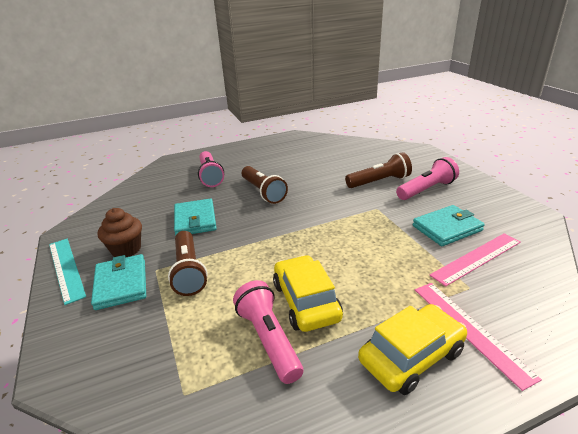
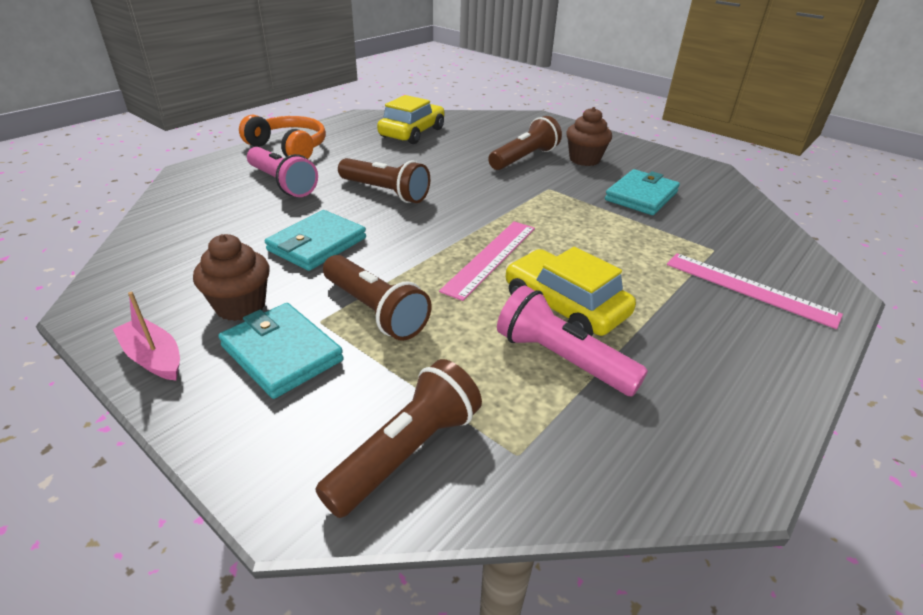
camera: 30 degrees left, 5 degrees up
(66, 269) = (154, 358): turquoise ruler -> pink boat
(128, 367) = (406, 452): none -> brown flashlight
(195, 220) = (317, 244): turquoise wallet -> turquoise wallet turned 75 degrees clockwise
(233, 153) = (289, 148): none -> orange headphones
(411, 356) = (722, 329): yellow car -> yellow car (412, 133)
(426, 189) = (584, 160): pink flashlight -> brown cupcake
(477, 258) = (695, 220): pink ruler -> pink ruler (491, 258)

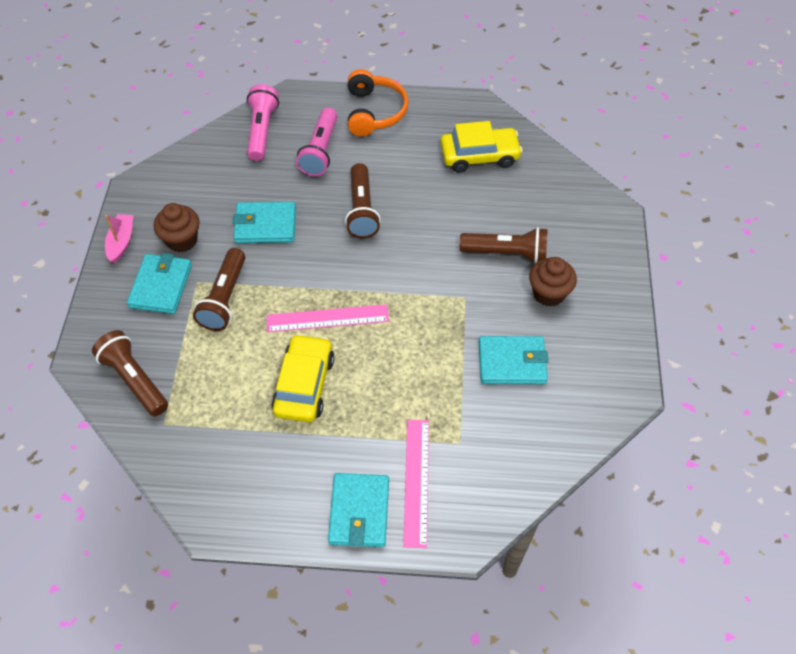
camera: 55 degrees right, 20 degrees up
(406, 452) = (134, 380): brown flashlight -> brown flashlight turned 135 degrees counterclockwise
(561, 359) = (250, 408): pink flashlight -> pink flashlight (262, 131)
(773, 339) = (359, 511): none -> turquoise wallet

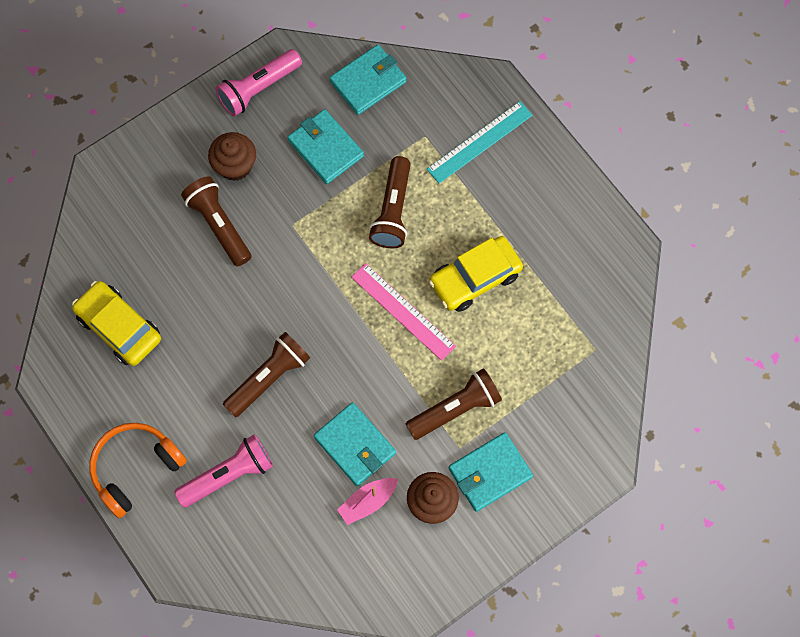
camera: 130 degrees left, 15 degrees up
(121, 242) = (479, 554): pink boat -> pink boat (368, 501)
(134, 380) = (584, 406): brown flashlight -> brown flashlight (393, 210)
(262, 131) = (248, 554): pink flashlight -> pink flashlight (258, 88)
(359, 511) = (534, 161): turquoise wallet -> turquoise wallet (368, 82)
(416, 481) = (479, 142): pink ruler -> turquoise ruler

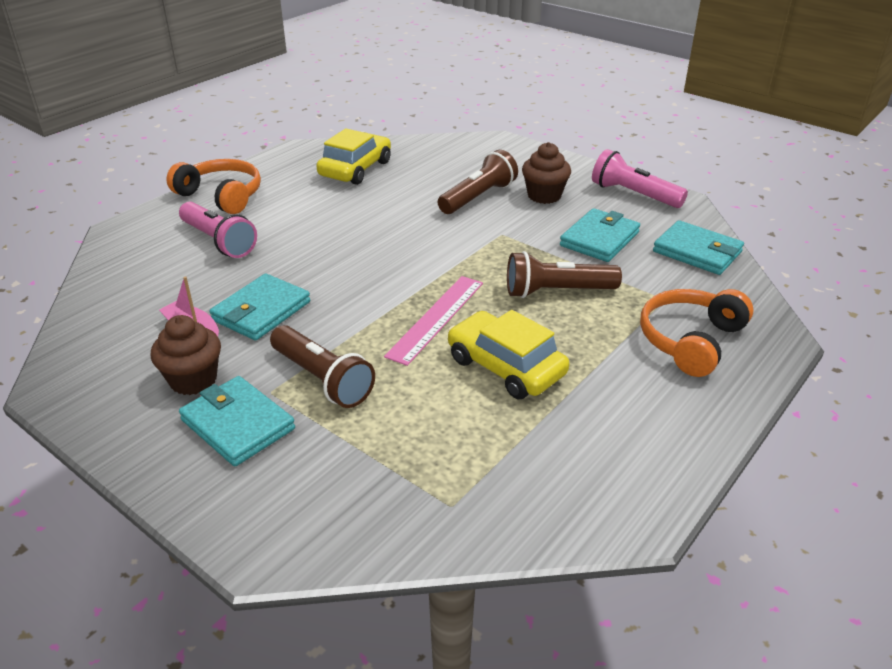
camera: 75 degrees right, 35 degrees down
(269, 378) = (328, 247): brown flashlight -> none
(479, 142) = (691, 341): turquoise ruler -> orange headphones

